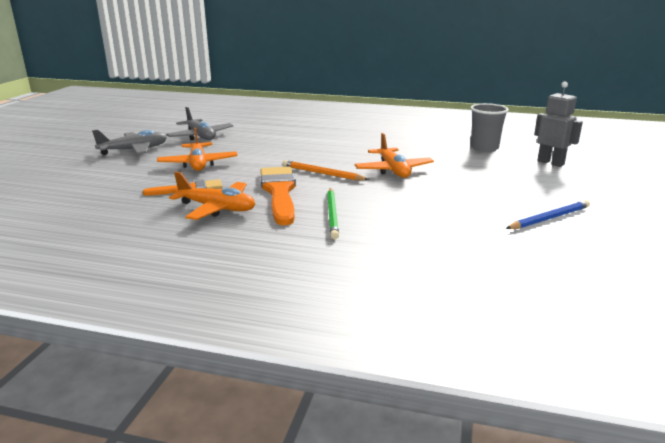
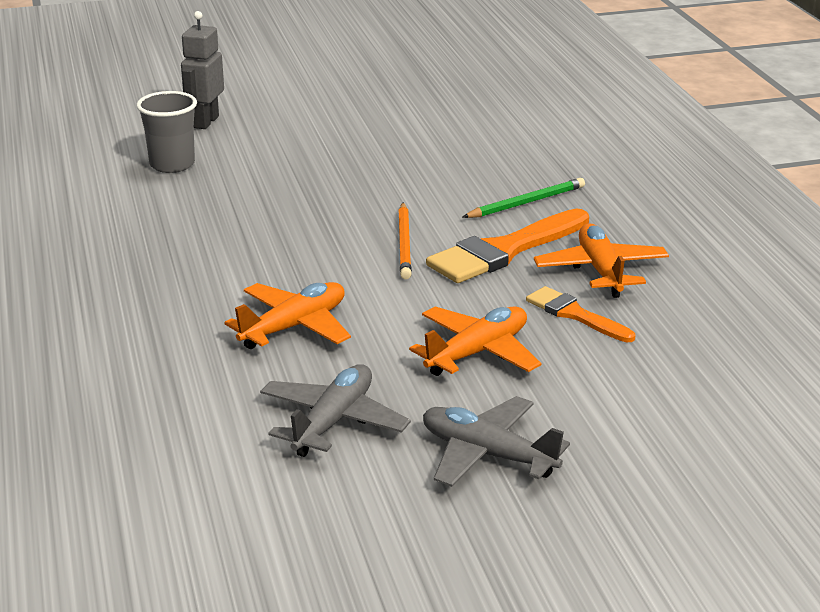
camera: 120 degrees left, 5 degrees up
(393, 170) = (338, 202): orange plane -> orange plane (294, 327)
(549, 218) = (400, 109): blue pencil -> none

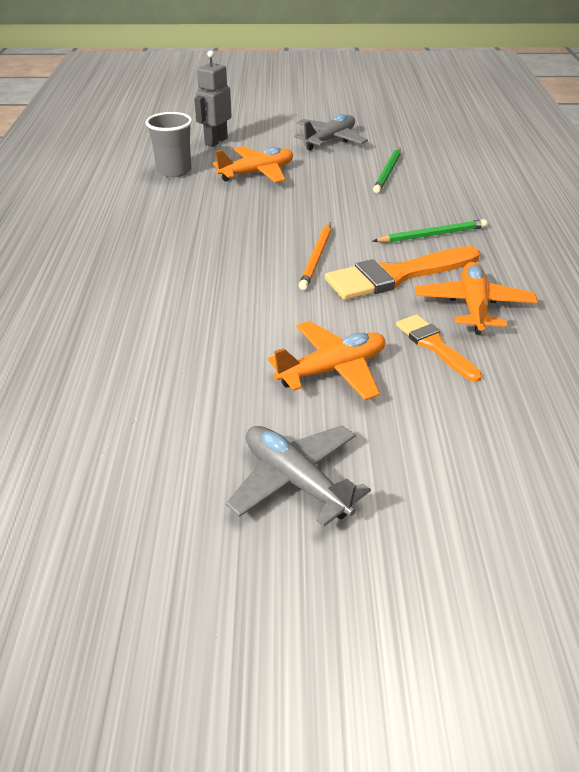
camera: 15 degrees right, 10 degrees up
(294, 327) = (191, 320): orange plane -> orange plane (257, 173)
(333, 422) = (176, 419): grey plane -> grey plane (330, 140)
(444, 137) = (388, 172): none -> green pencil

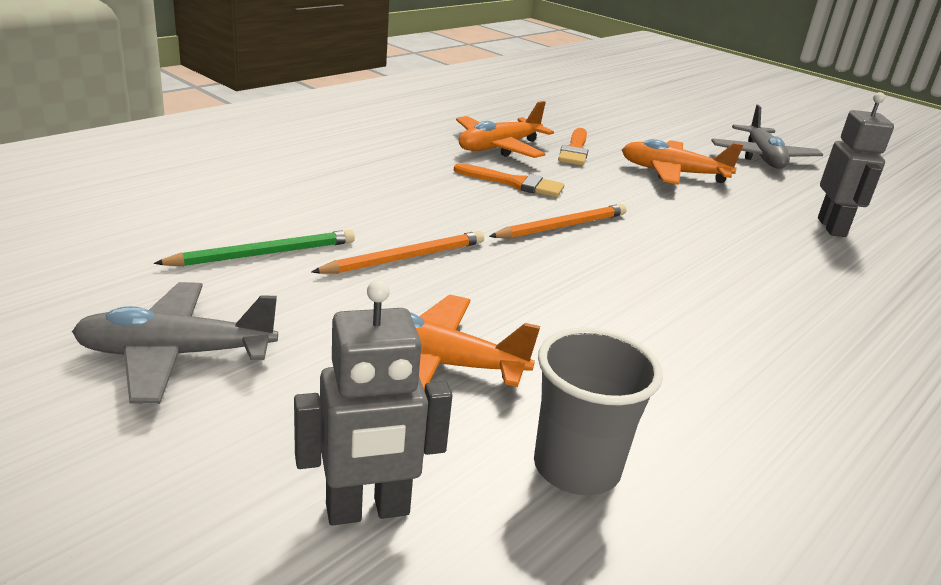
camera: 140 degrees left, 10 degrees down
(154, 380) = (832, 227): none -> grey robot
(343, 199) = (405, 258): none -> orange pencil
(396, 275) = (514, 183): orange brush -> orange brush, size x0.59
(432, 235) = (407, 186): green pencil -> none

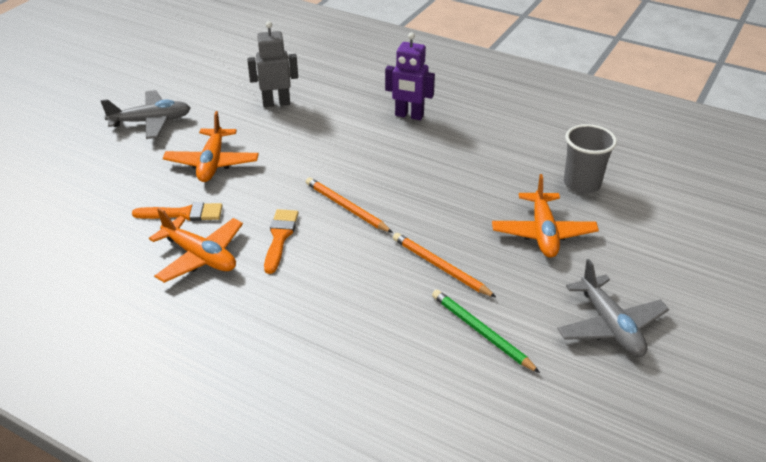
camera: 100 degrees left, 10 degrees up
(368, 510) = (651, 232): grey robot -> none
(825, 324) = (409, 116): none -> purple robot

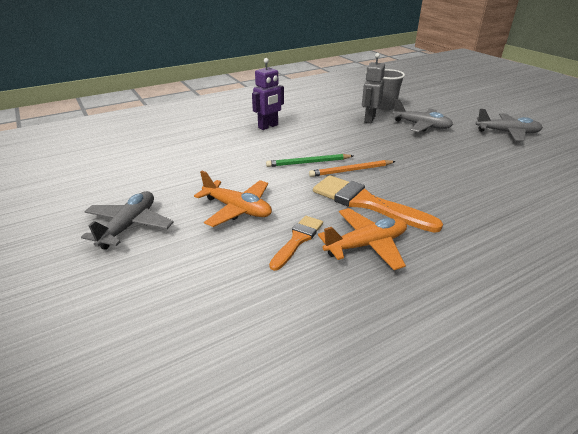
camera: 60 degrees left, 5 degrees down
(276, 103) = (188, 163): grey robot -> grey robot (369, 119)
(280, 237) = (366, 203): orange brush -> orange brush, size x1.71
(440, 267) = (436, 158): orange pencil -> none
(481, 332) = (502, 163): green pencil -> green pencil (308, 163)
(543, 233) = (421, 126): orange plane -> grey plane

